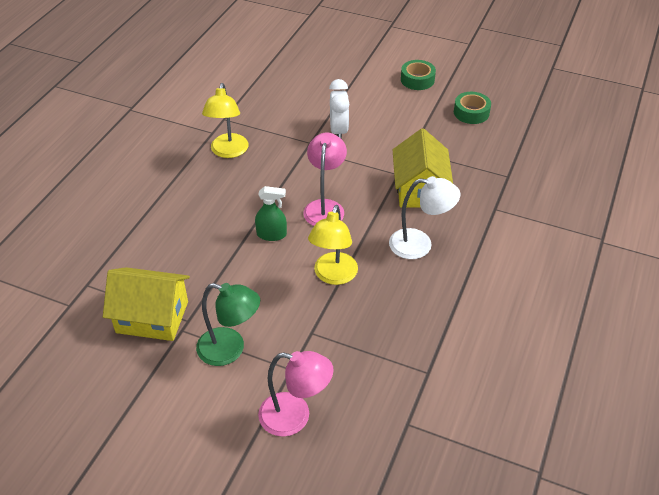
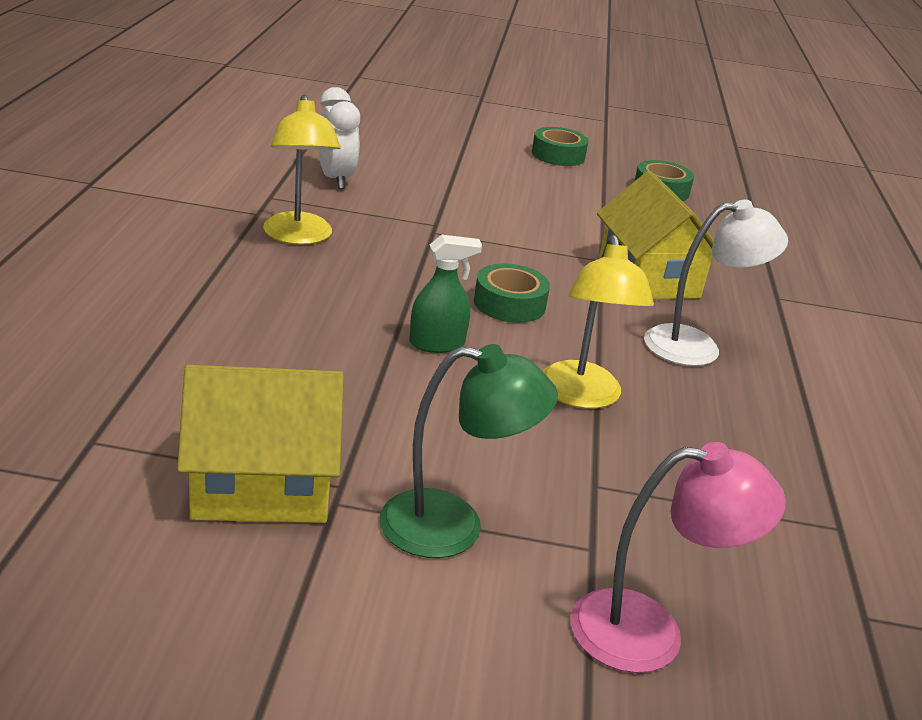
camera: 20 degrees left, 15 degrees down
(325, 207) = (509, 304): pink lamp -> green tape
(338, 131) = (474, 211): white clock -> white clock (335, 179)

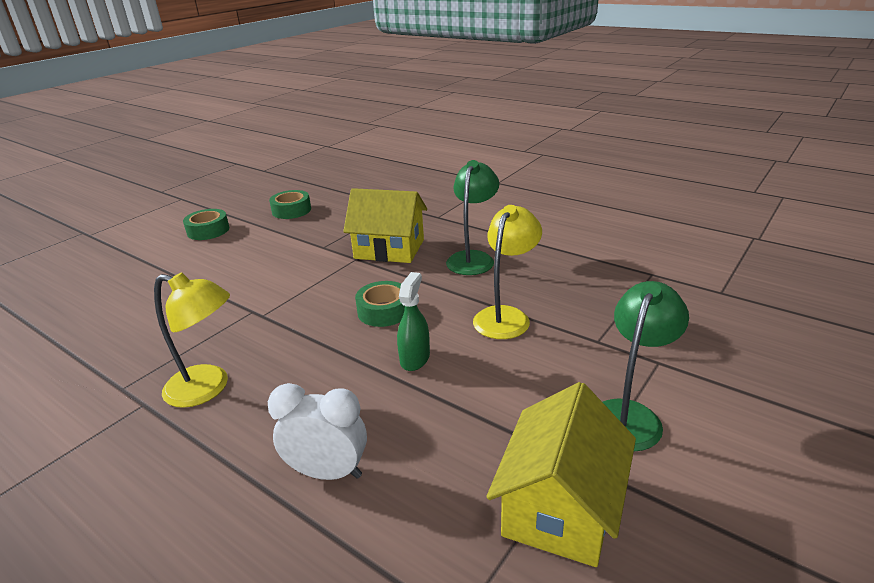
camera: 55 degrees left, 0 degrees up
(335, 179) = (132, 341): white clock -> white clock (328, 472)
(582, 396) = (506, 316): yellow lamp -> yellow lamp turned 90 degrees counterclockwise
(650, 632) = (734, 365): pink lamp -> none
(697, 346) = (473, 258): white lamp -> green lamp

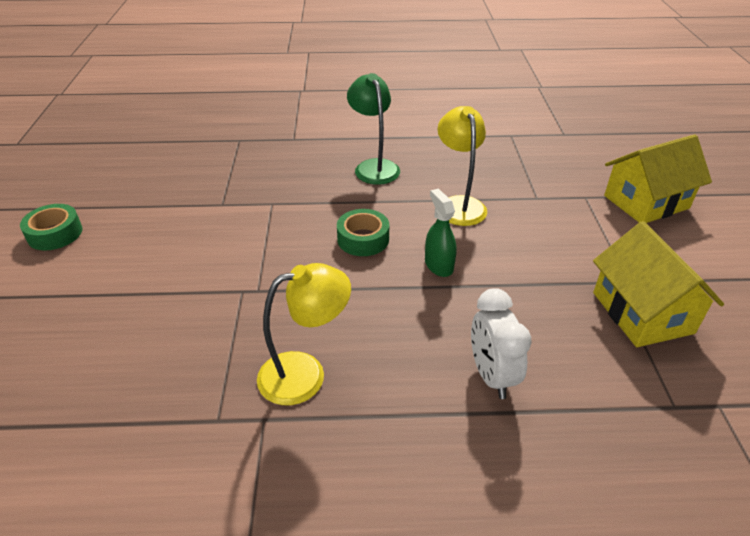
camera: 40 degrees left, 10 degrees up
(291, 210) = (128, 179): green tape -> none
(328, 472) = (491, 375): white clock -> white clock turned 75 degrees counterclockwise
(389, 249) = (291, 183): yellow house -> yellow house (646, 202)
(629, 414) = (609, 238): green lamp -> none

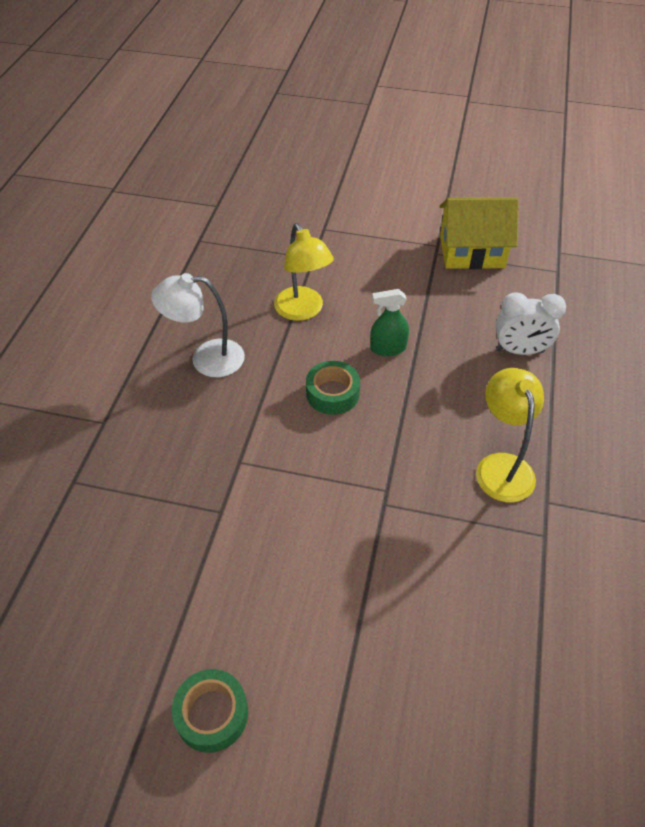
camera: 75 degrees left, 10 degrees up
(374, 167) = (206, 359): green lamp -> white lamp
(459, 204) = (303, 311): yellow lamp -> yellow lamp turned 120 degrees counterclockwise
(646, 202) = (344, 199): yellow house -> none

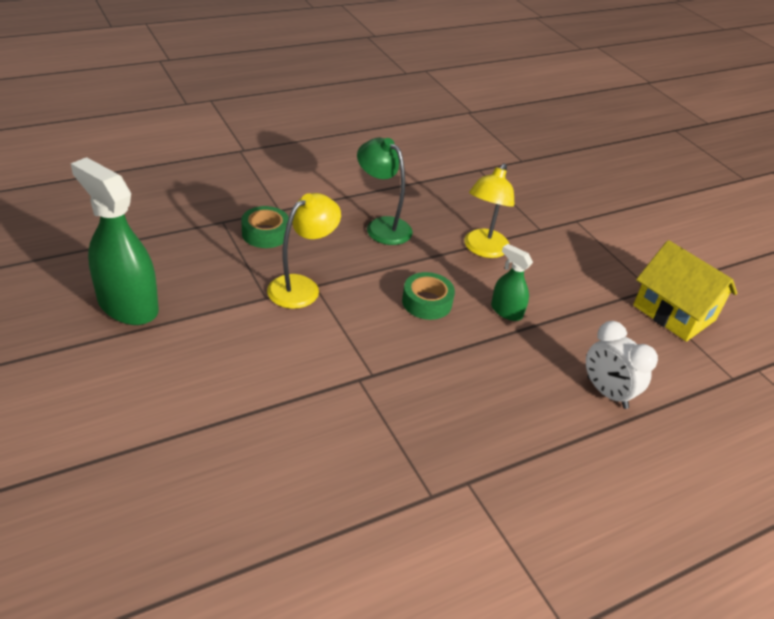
camera: 45 degrees right, 10 degrees down
(124, 645) = (128, 305): none -> green spray bottle
(206, 359) = (382, 226): white lamp -> green lamp
(212, 714) = (112, 372): green tape -> green tape (265, 233)
(501, 466) = (471, 435): yellow lamp -> yellow lamp (302, 287)

